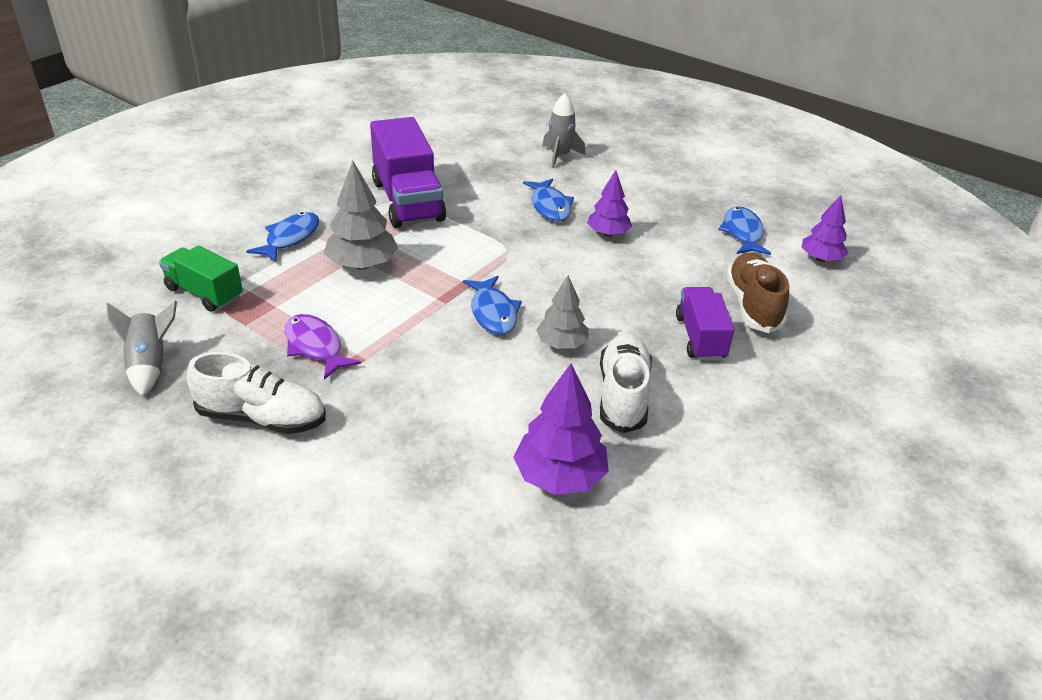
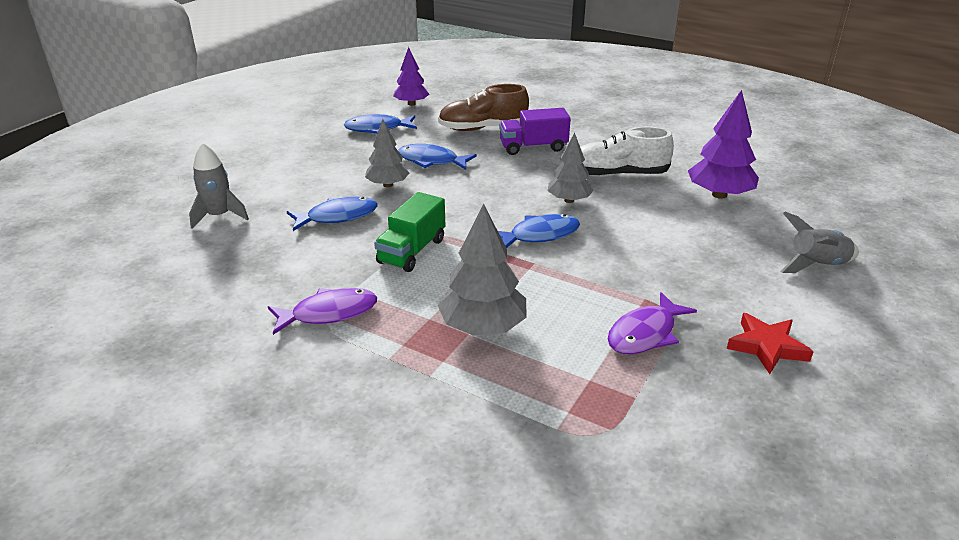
camera: 95 degrees left, 5 degrees down
(150, 365) = (750, 461): grey rocket -> grey rocket (816, 265)
(204, 293) = (590, 454): green truck -> green truck (412, 251)
(262, 418) = (766, 346): white shoe -> red star
(290, 238) = (436, 402): blue fish -> blue fish (431, 161)
(408, 201) = (329, 313): purple truck -> purple fish
(608, 233) = (387, 185): purple tree -> grey tree

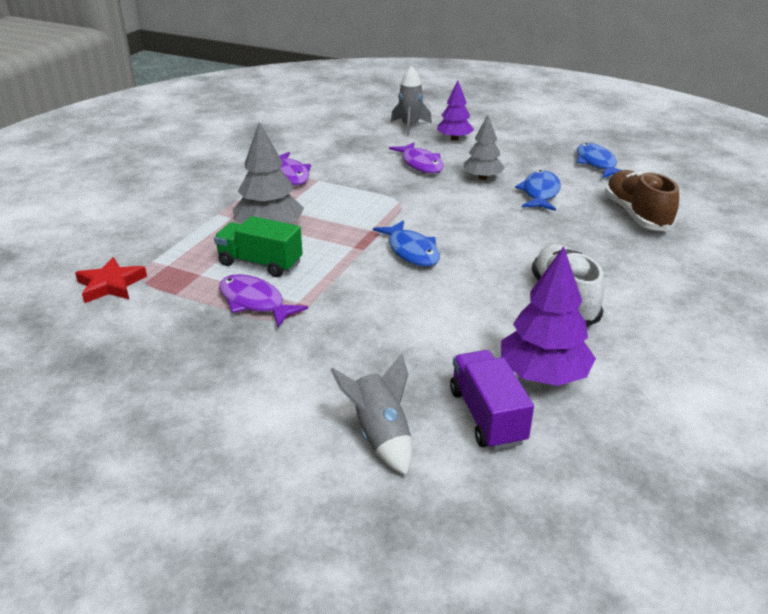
camera: 85 degrees right, 0 degrees up
(337, 216) = (420, 164): blue fish -> purple fish
(411, 104) = (672, 174): purple tree -> purple tree (454, 139)
(412, 251) = (373, 196): green truck -> green truck (260, 263)
(533, 147) = (606, 245): purple truck -> purple truck (487, 416)
(569, 200) = (487, 267): grey tree -> none
(766, 346) = (228, 371): red star -> red star (111, 285)

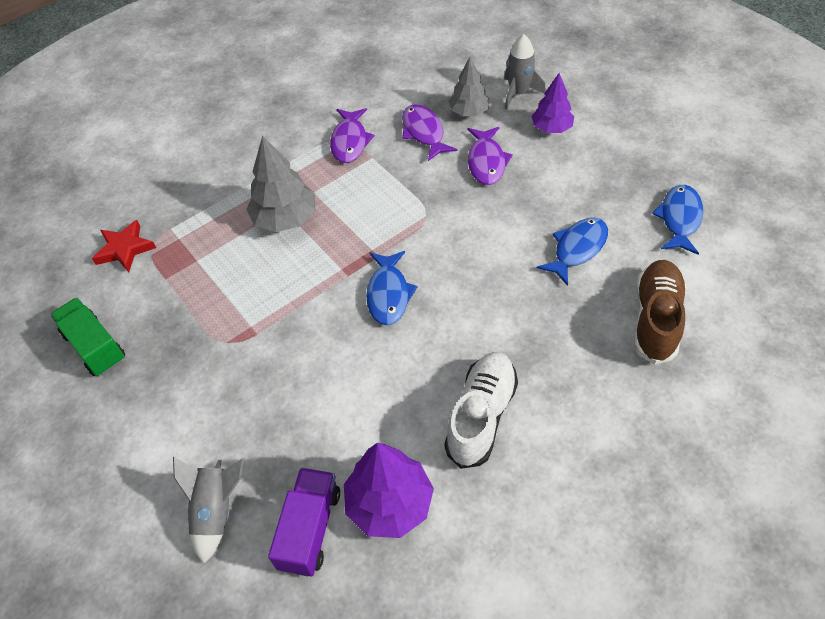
camera: 30 degrees right, 20 degrees up
(255, 302) = (217, 313): purple fish -> purple fish (424, 133)
(260, 263) = (251, 263): green truck -> green truck (95, 347)
(482, 178) = (534, 204): grey tree -> grey tree (469, 112)

